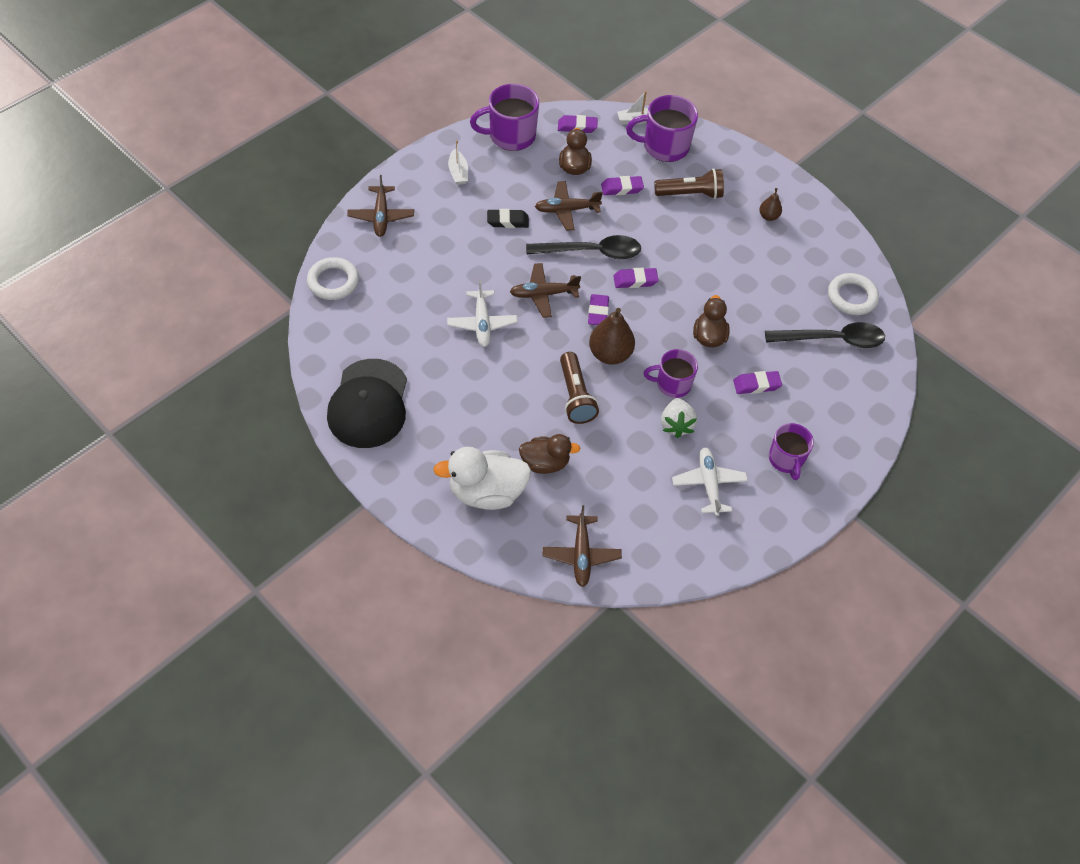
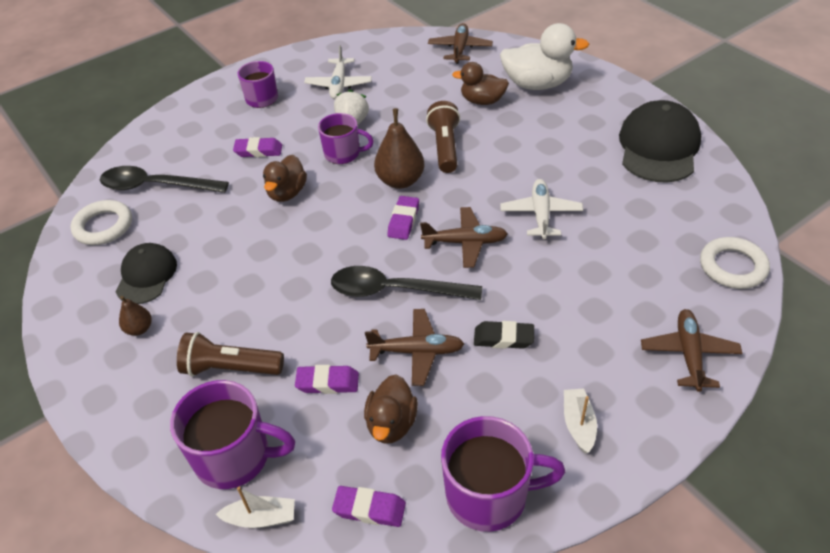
camera: 165 degrees left, 10 degrees down
(635, 280) = (349, 253): purple eraser -> none
(788, 256) = (146, 276): none -> black cap

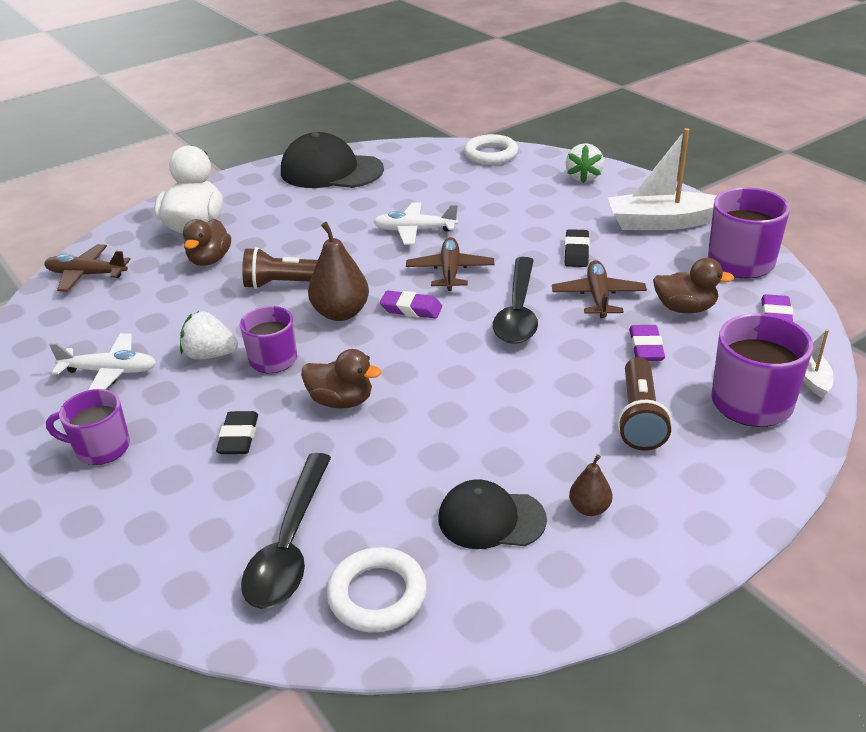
camera: 90 degrees left, 10 degrees down
(258, 151) = (238, 437): purple eraser -> black eraser
(578, 424) = (661, 222): white boat -> white boat, size x1.98
(689, 354) = (583, 177): brown plane -> white strawberry

